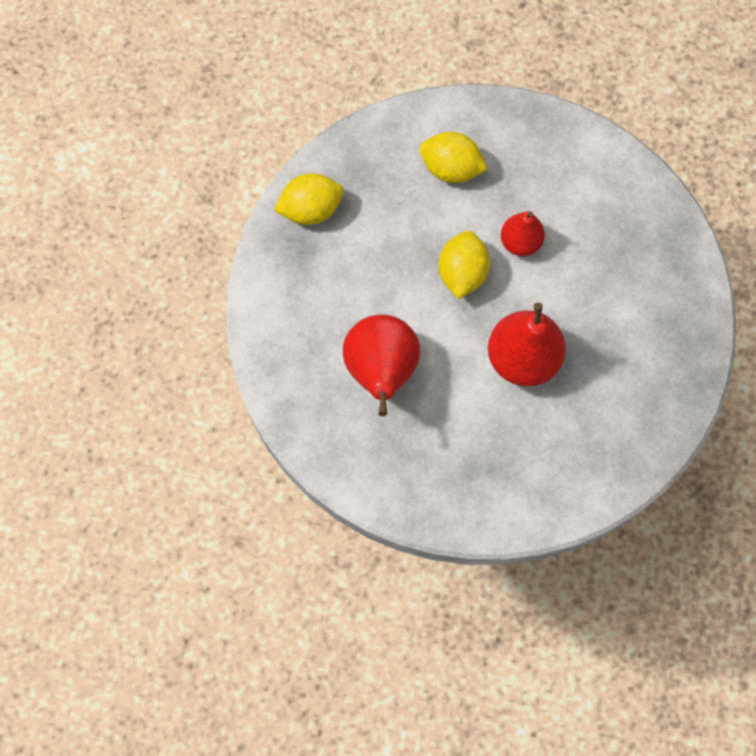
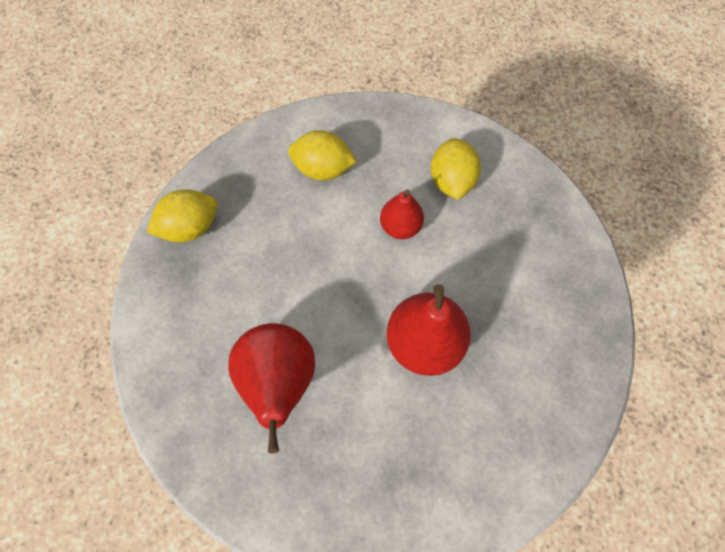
camera: 10 degrees left, 5 degrees down
(462, 274) = (348, 266): yellow lemon -> yellow lemon (451, 181)

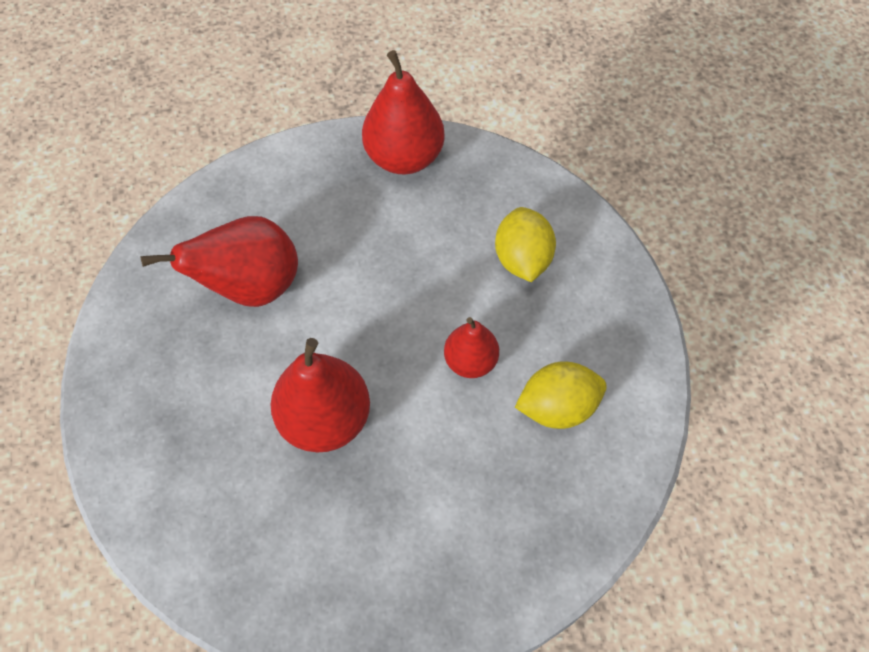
camera: 75 degrees right, 5 degrees down
(190, 228) = (404, 157): yellow lemon -> red pear

